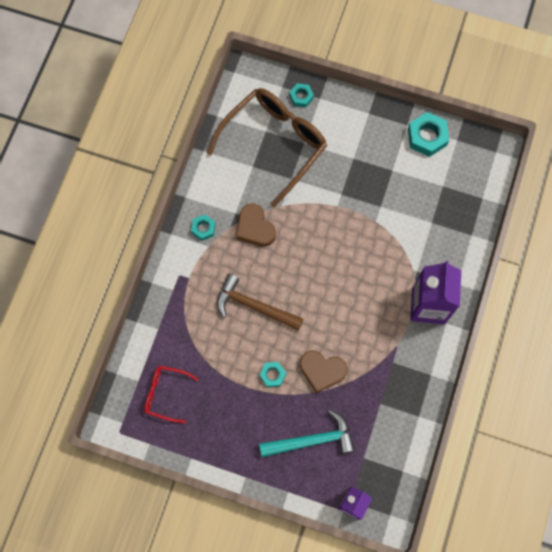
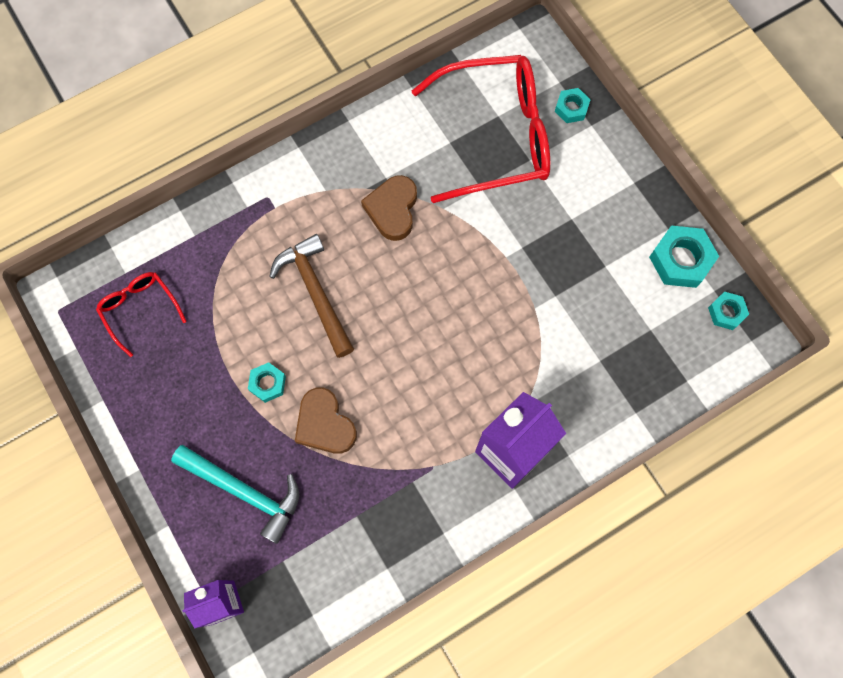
camera: 40 degrees right, 0 degrees up
(203, 228) = (337, 168): turquoise nut -> turquoise nut (726, 312)
(274, 144) = (496, 136): brown glasses -> red glasses

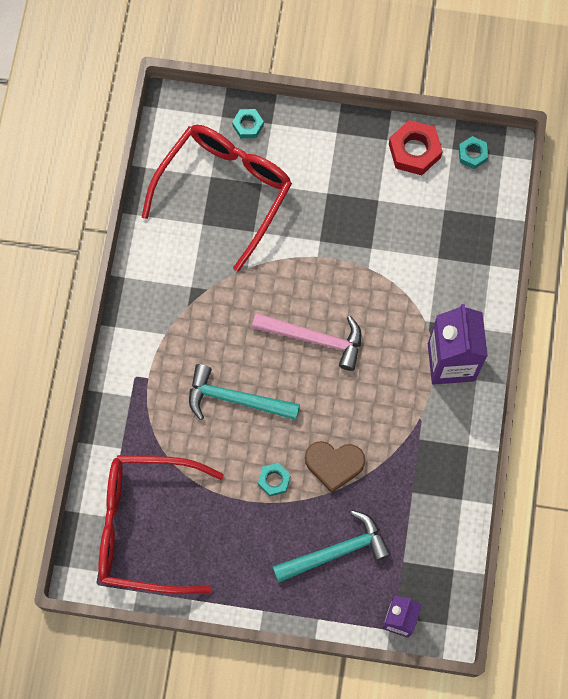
camera: 50 degrees left, 0 degrees up
(140, 309) = (145, 526): red glasses -> red glasses, size x2.09
(315, 293) = (236, 399): brown hammer -> turquoise hammer
(392, 210) = (219, 301): brown heart -> none
(428, 314) = (314, 338): none -> pink hammer
(681, 260) = (414, 151): turquoise nut -> red nut

